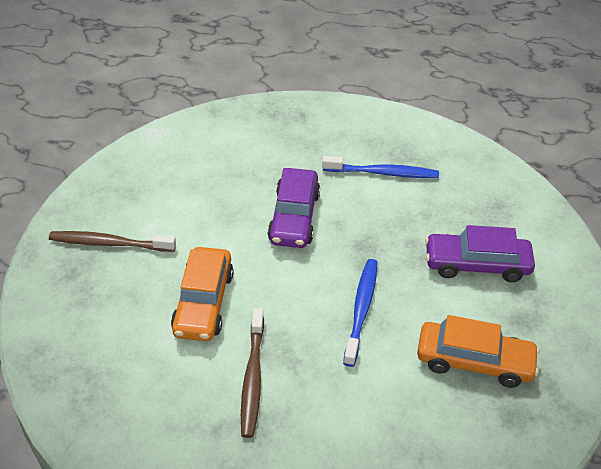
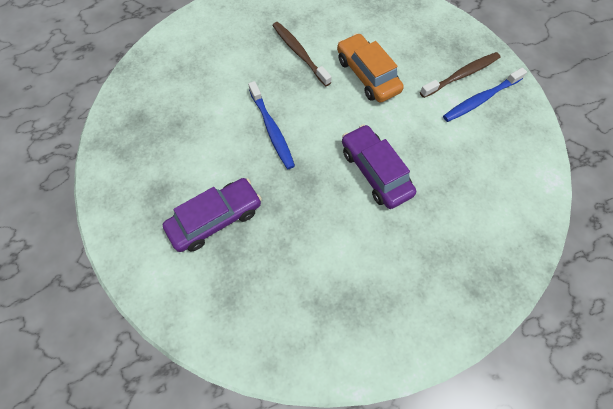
camera: 145 degrees right, 20 degrees up
(382, 173) = (349, 267): blue toothbrush -> blue toothbrush (481, 99)
(474, 361) = (178, 139): orange car -> none

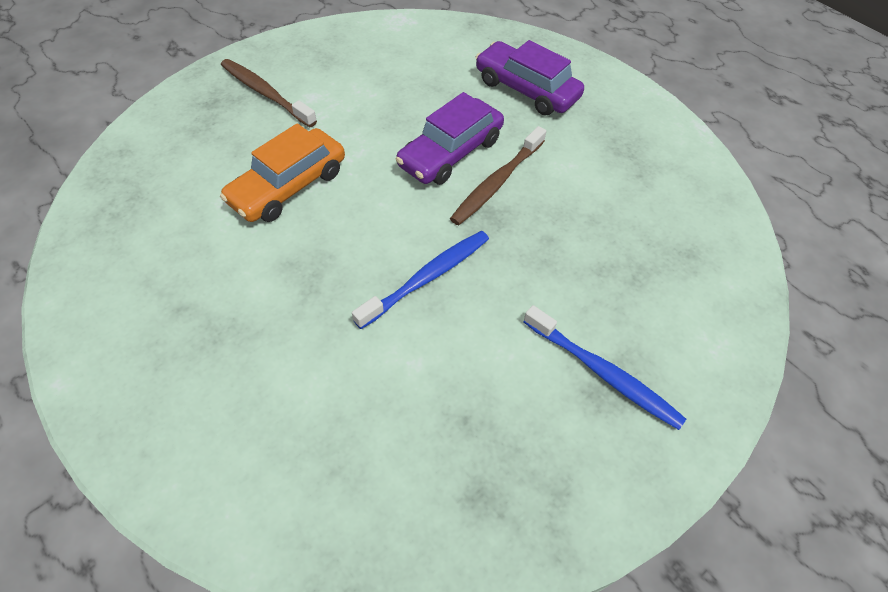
camera: 110 degrees left, 10 degrees down
(215, 219) = (600, 303): purple car -> purple car (526, 89)
(299, 53) = (259, 280): brown toothbrush -> brown toothbrush (497, 182)
(481, 99) = (303, 74): blue toothbrush -> blue toothbrush (602, 372)

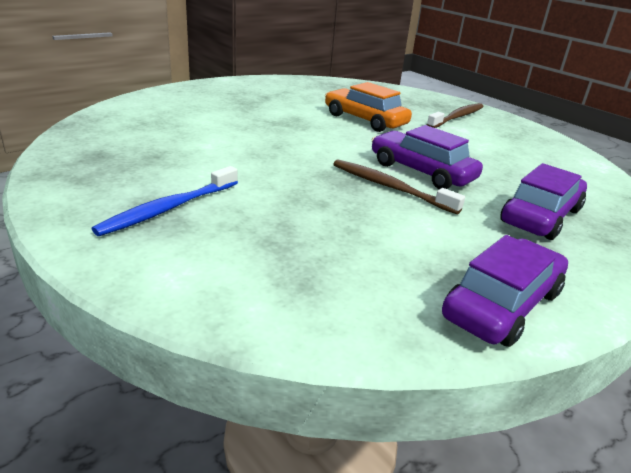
camera: 90 degrees right, 25 degrees down
(426, 278) = (281, 153): blue toothbrush -> none
(668, 143) = (502, 304): none -> purple car

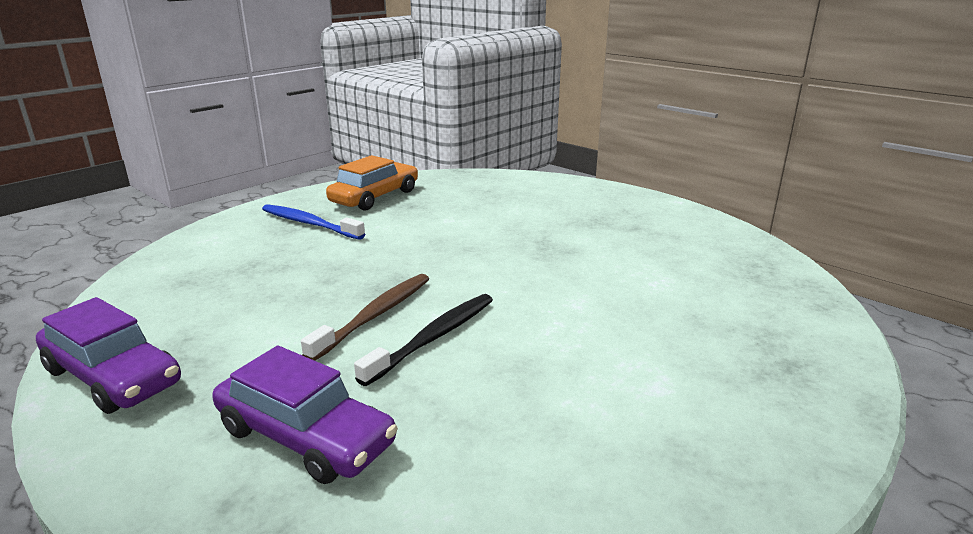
camera: 85 degrees right, 5 degrees down
(365, 120) = (610, 294): orange car -> orange car (375, 197)
(421, 171) = (433, 338): purple car -> black toothbrush
(457, 117) = (727, 384): brown toothbrush -> none

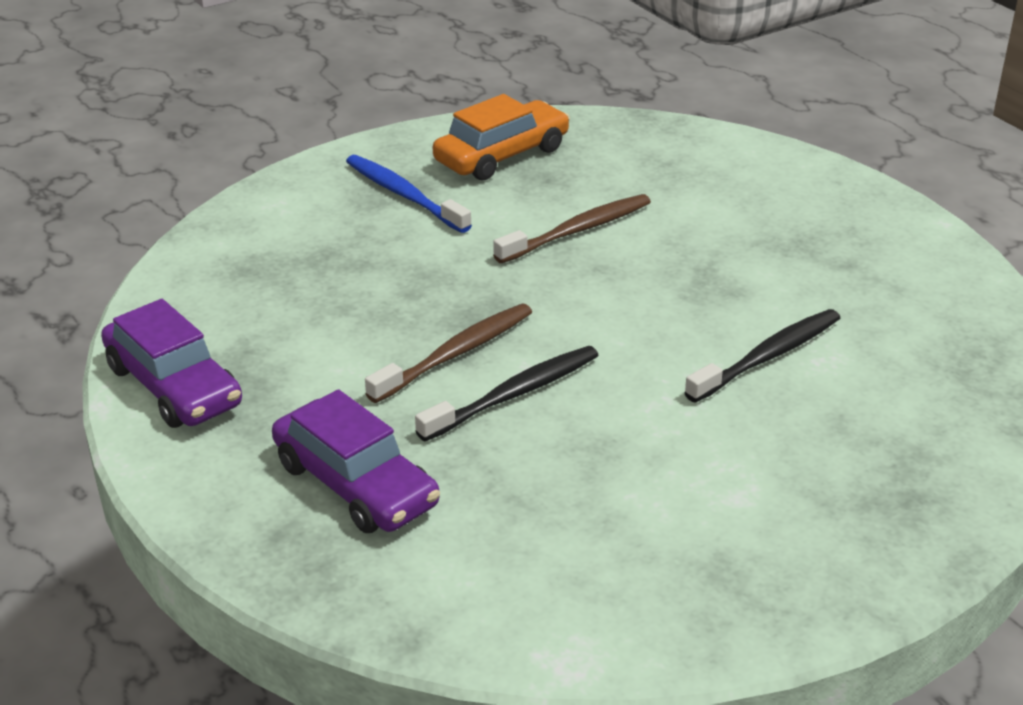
camera: 15 degrees right, 10 degrees up
(442, 230) = (576, 231): none -> brown toothbrush
(617, 285) = (767, 357): none -> black toothbrush

